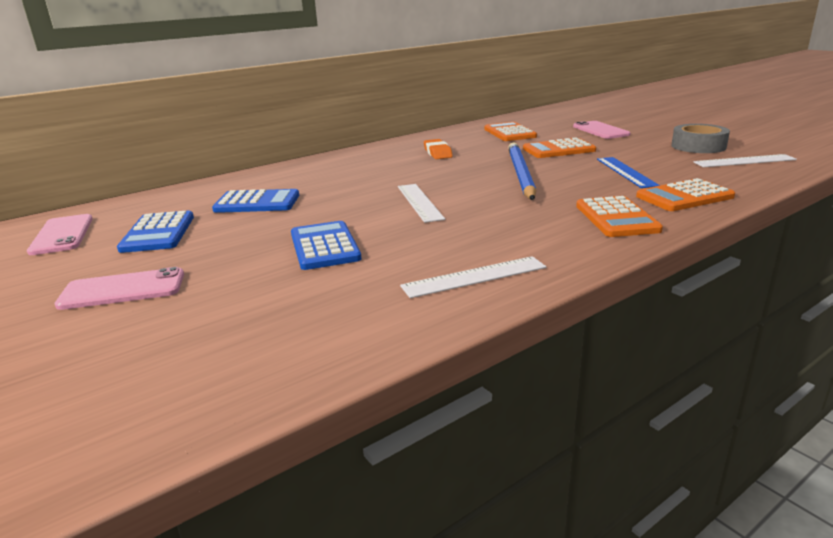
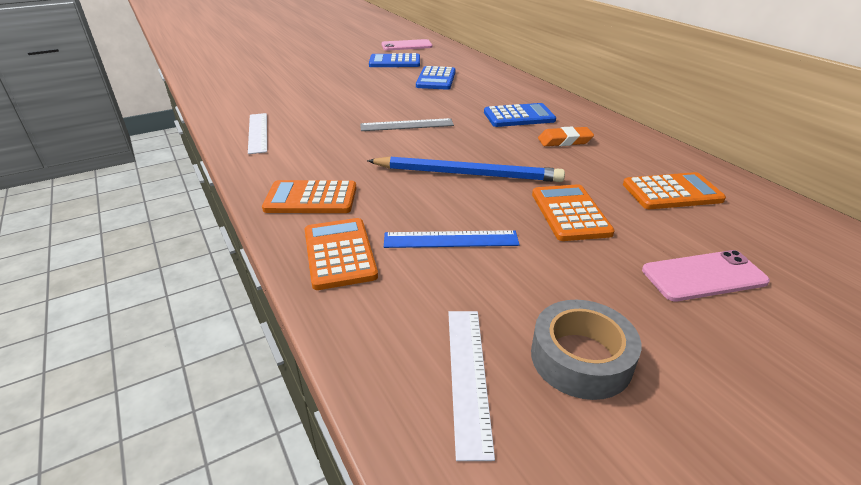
camera: 95 degrees right, 10 degrees up
(123, 290) = (322, 63): pink phone -> none
(324, 246) = (341, 97): blue calculator -> blue calculator (519, 116)
(419, 202) = (407, 125): white ruler -> grey ruler

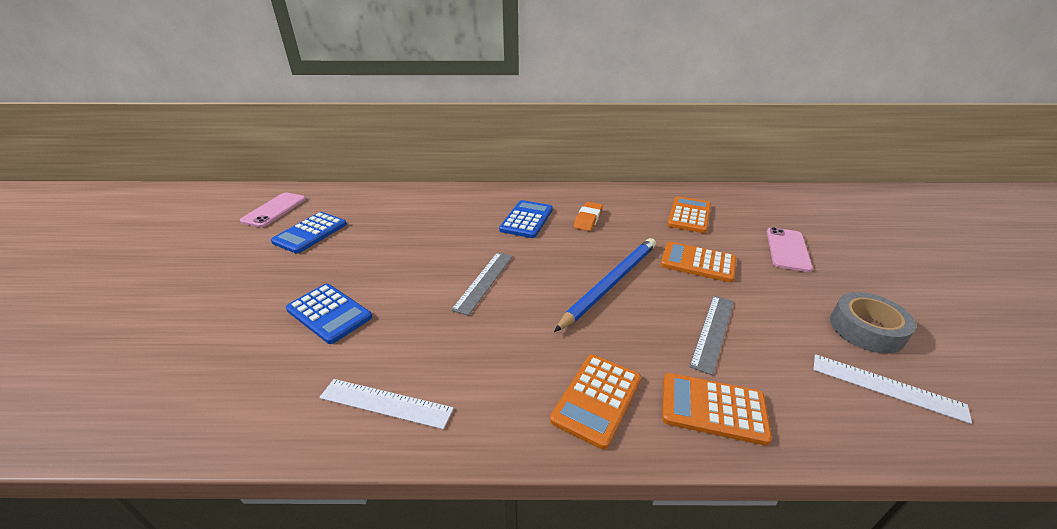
camera: 60 degrees left, 0 degrees up
(436, 79) = (394, 227): blue calculator -> blue calculator (329, 313)
(451, 239) = (712, 332): blue ruler -> grey ruler

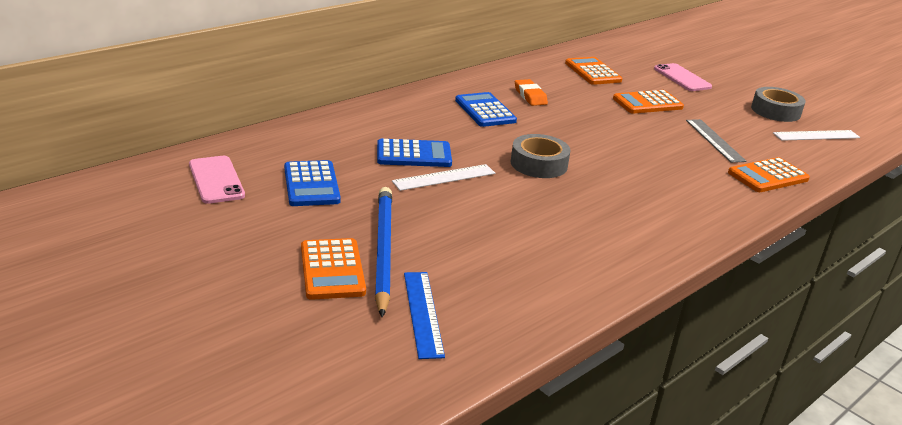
camera: 45 degrees left, 5 degrees down
(163, 369) = (423, 313): none -> blue ruler
(329, 313) = (471, 228): blue calculator -> blue calculator (414, 155)
(386, 403) = (616, 251): white ruler -> white ruler (444, 177)
(484, 281) = (538, 164): grey ruler -> grey tape
(597, 399) = (715, 197): orange calculator -> orange calculator (332, 270)
(610, 284) = (620, 135): blue pencil -> blue pencil (383, 250)

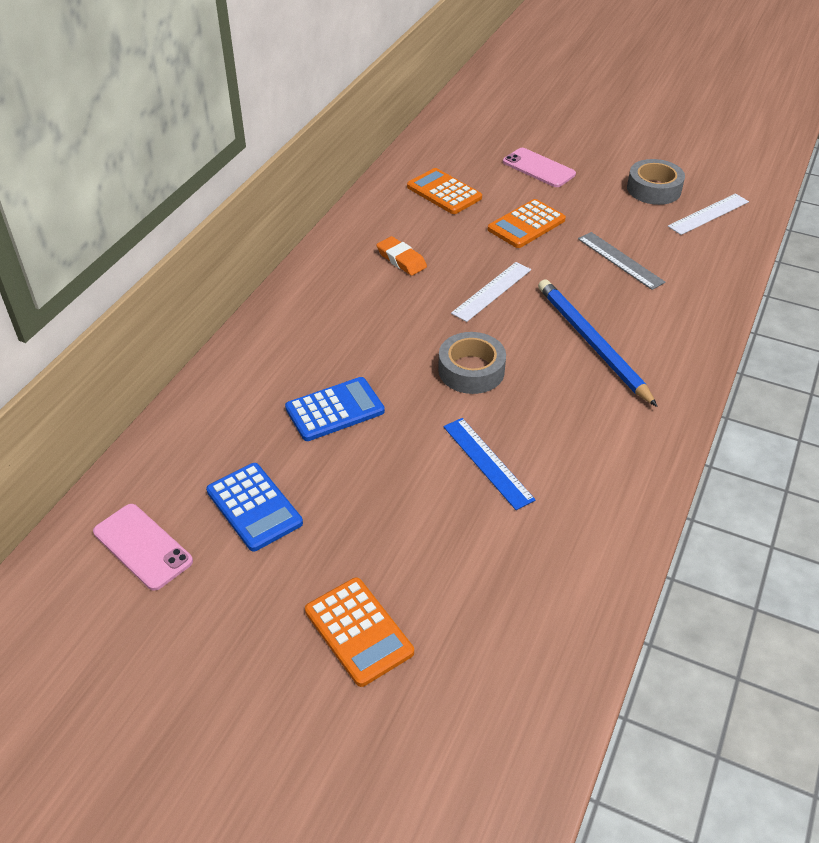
camera: 20 degrees left, 15 degrees up
(383, 250) = (392, 578): blue pencil -> blue pencil (592, 343)
(423, 313) = (486, 651): blue ruler -> blue ruler (488, 462)
(444, 177) = (387, 433): white ruler -> white ruler (491, 291)
(485, 111) = (368, 304): blue calculator -> none
(768, 176) = (695, 297): orange calculator -> none

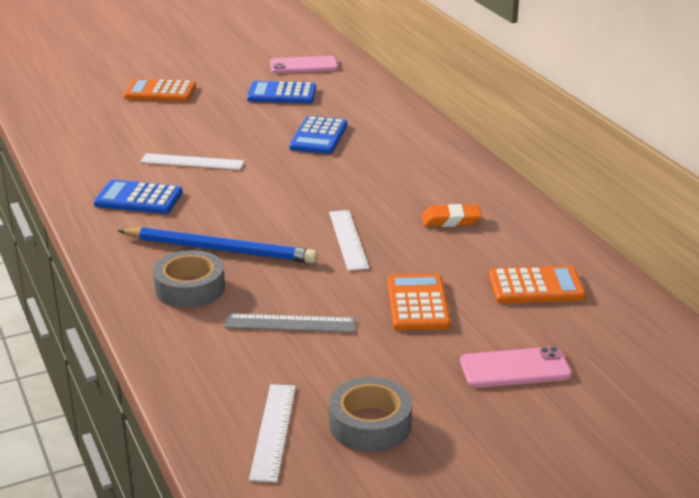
camera: 130 degrees right, 15 degrees down
(471, 370) = (276, 191): grey tape -> grey tape (190, 288)
(488, 462) = (192, 162): blue ruler -> white ruler
(592, 446) = (138, 199): none -> blue calculator

